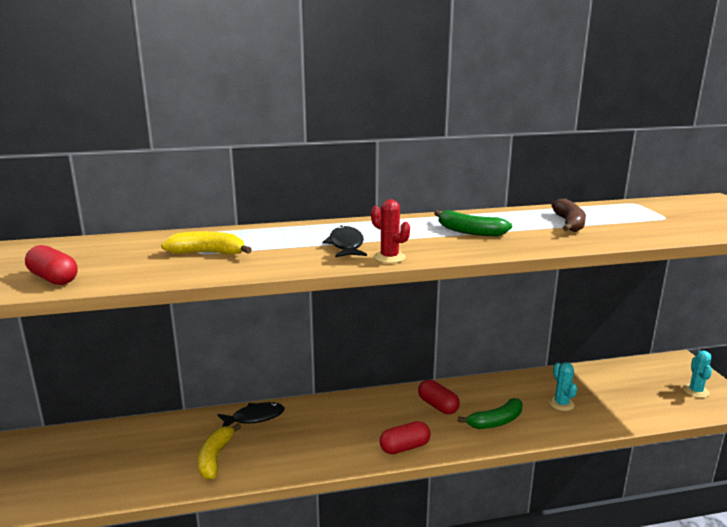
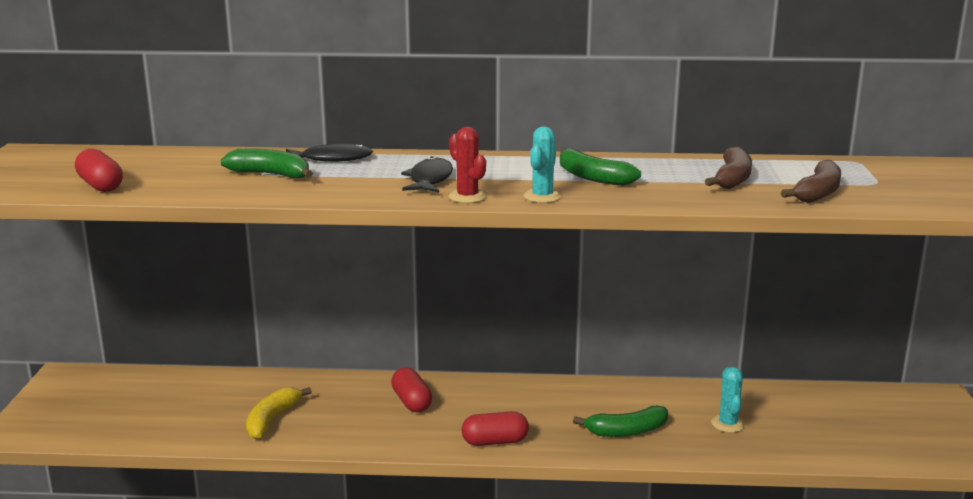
camera: 15 degrees right, 0 degrees up
(207, 253) = (270, 174): yellow banana -> green banana
(255, 417) = (335, 386): black fish -> black fish (332, 159)
(438, 406) = (562, 404): red capsule -> red capsule (412, 402)
(638, 229) = (818, 193): none -> brown banana
(695, 391) = (933, 435): turquoise cactus -> turquoise cactus (542, 196)

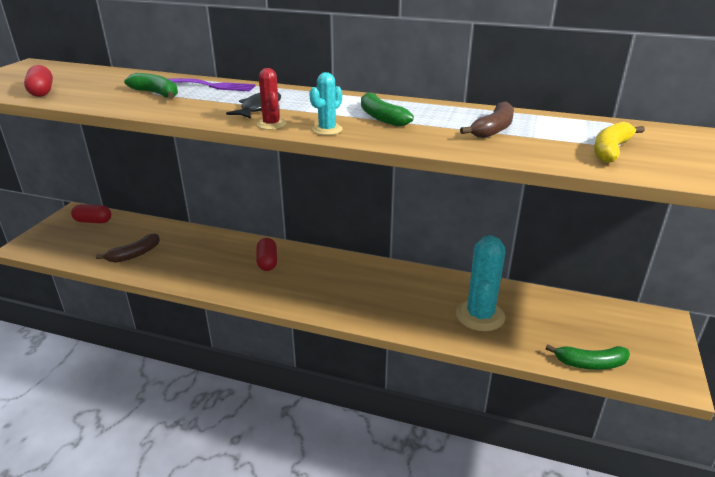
camera: 15 degrees right, 10 degrees up
(272, 420) = (172, 261): yellow banana -> yellow banana (611, 150)
(332, 159) = (210, 86): black fish -> purple fork
(495, 441) = (304, 302): red capsule -> red capsule (93, 221)
(627, 431) = (401, 309): green banana -> green banana (590, 363)
(728, 424) = (480, 315): turquoise cactus -> turquoise cactus, size x1.91
(818, 193) = (558, 149): brown banana -> brown banana (134, 254)

